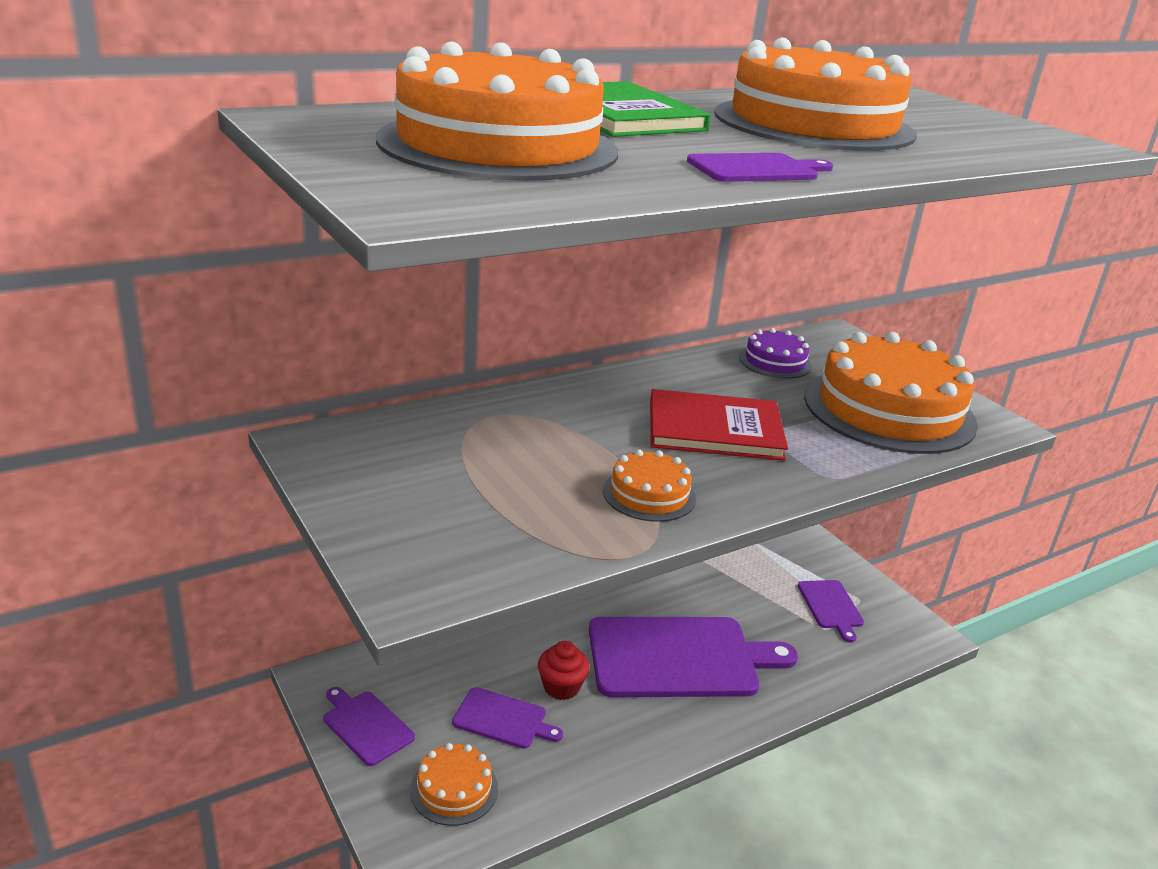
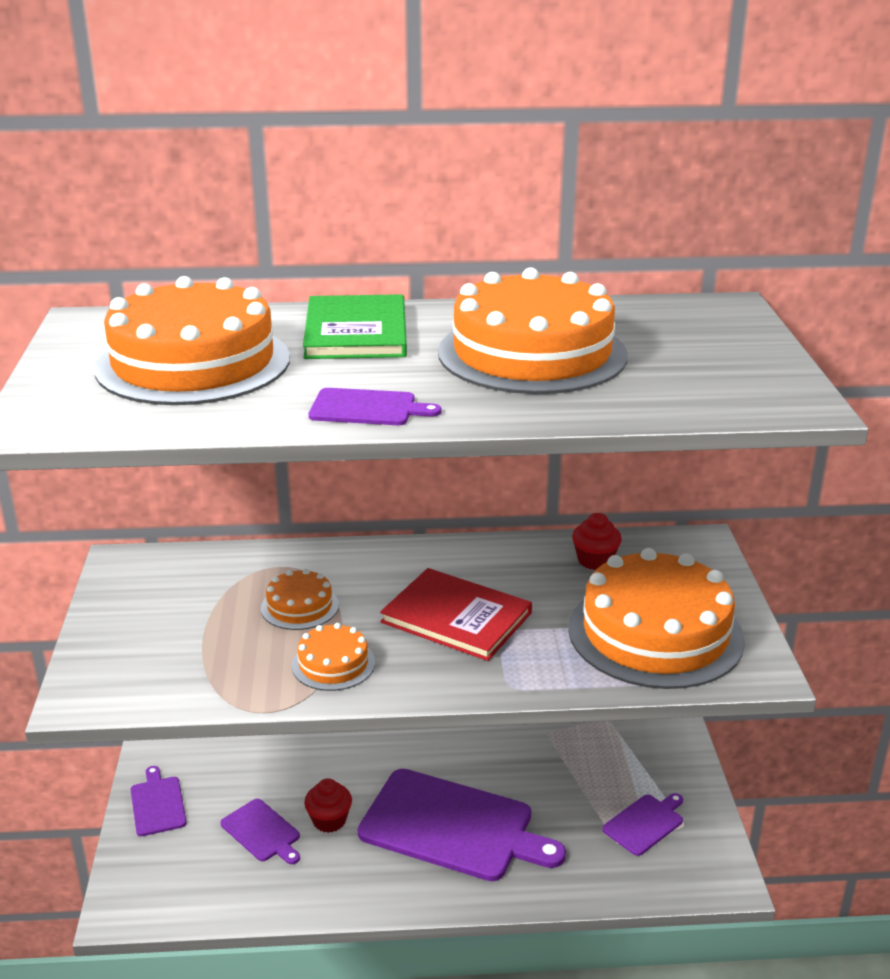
camera: 30 degrees right, 0 degrees up
(454, 789) = (184, 874): orange cake -> orange cake (300, 606)
(775, 361) = (595, 560): purple cake -> red cupcake
(831, 606) = (645, 823): purple cutting board -> purple cutting board turned 150 degrees counterclockwise

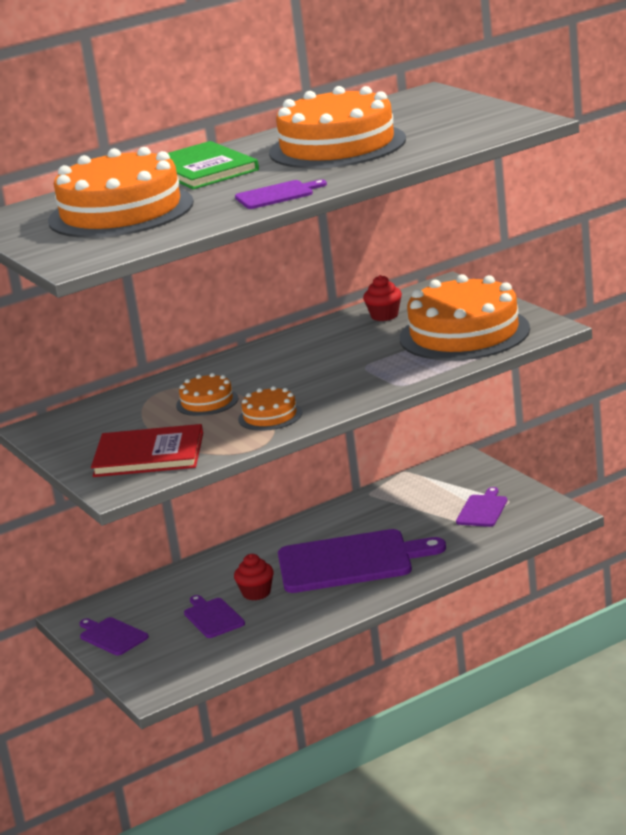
camera: 25 degrees left, 5 degrees down
(262, 832) = (213, 617): purple cutting board -> purple cutting board turned 135 degrees counterclockwise
(456, 617) = (324, 370): red book -> red book (149, 455)

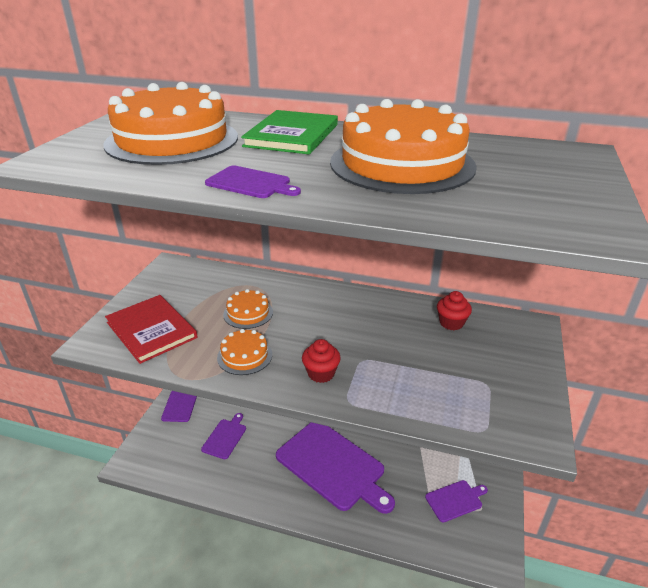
camera: 45 degrees right, 10 degrees up
(256, 593) = (264, 441): red cupcake -> red cupcake (321, 373)
(464, 333) = (470, 386): orange cake -> none

